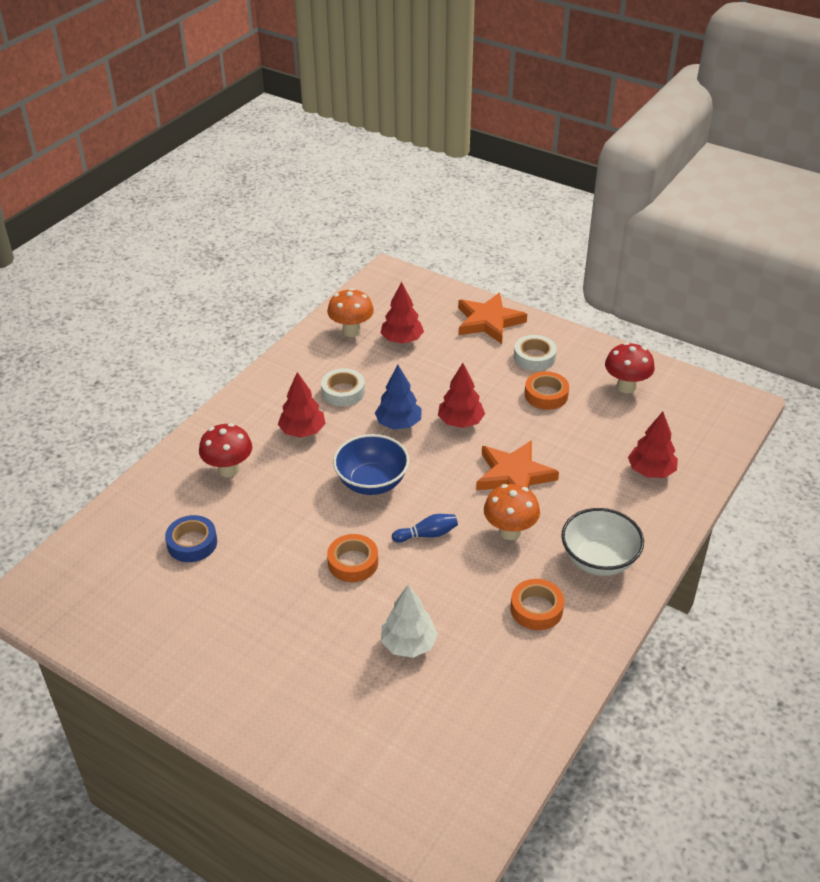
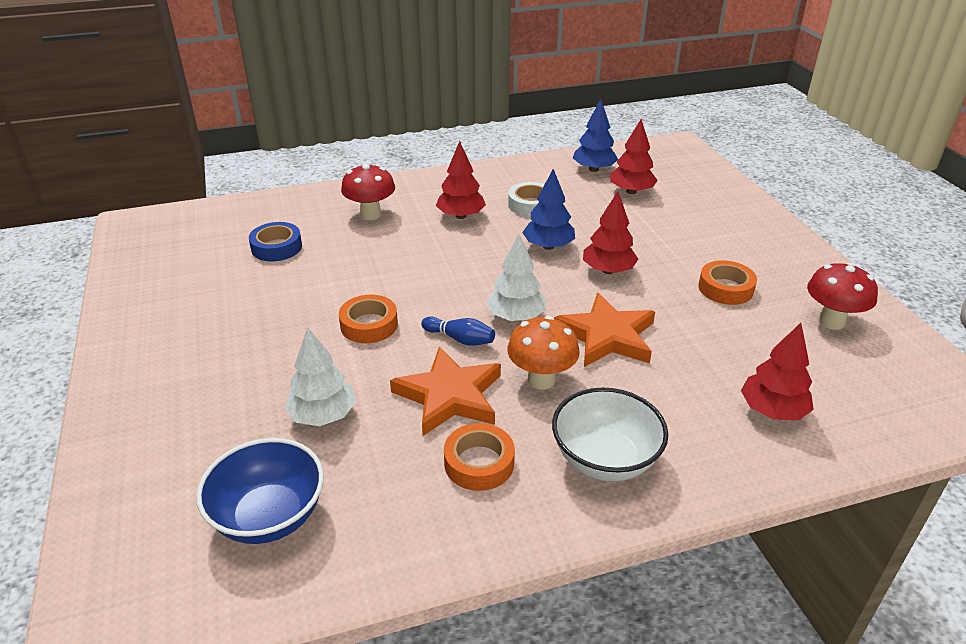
camera: 40 degrees right, 5 degrees down
(351, 331) = (594, 169): orange mushroom -> blue tree
(372, 482) = (467, 276): blue bowl -> blue bowl (269, 516)
(443, 495) = (516, 317): none -> white tree
(489, 321) = (734, 210): orange star -> orange star (449, 396)
(534, 357) = (750, 254): white tape -> none

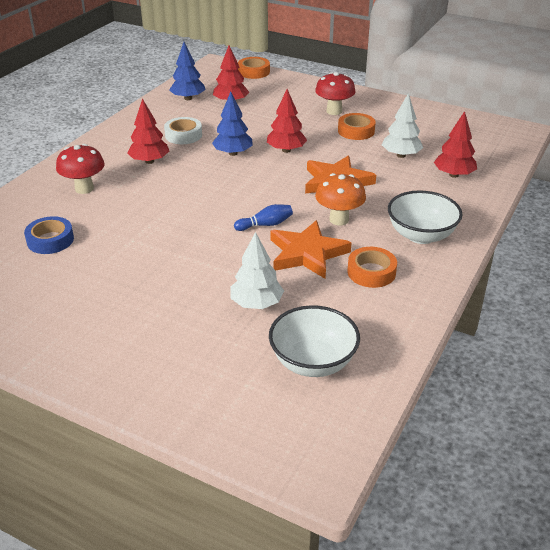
camera: 45 degrees left, 0 degrees up
(269, 516) = (313, 362): blue bowl -> white bowl
(369, 325) = (200, 247): orange tape -> orange tape (253, 72)
(516, 317) = (276, 198): white tree -> white tree (401, 155)
(831, 321) = (421, 123): red mushroom -> red mushroom (334, 111)

